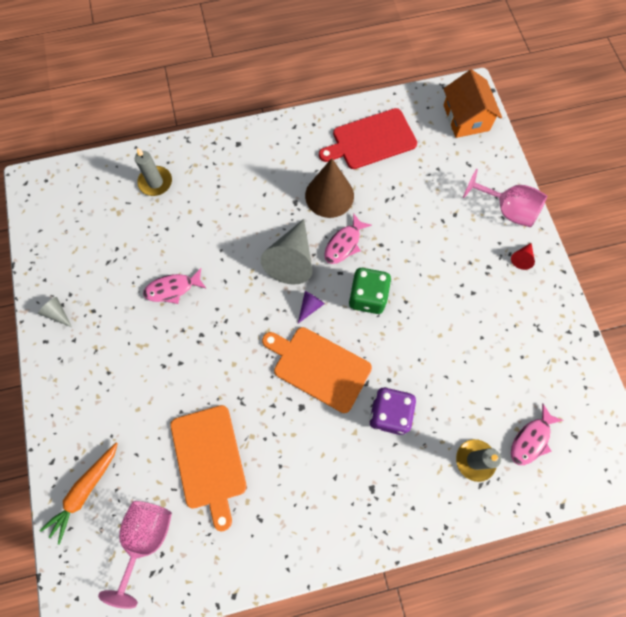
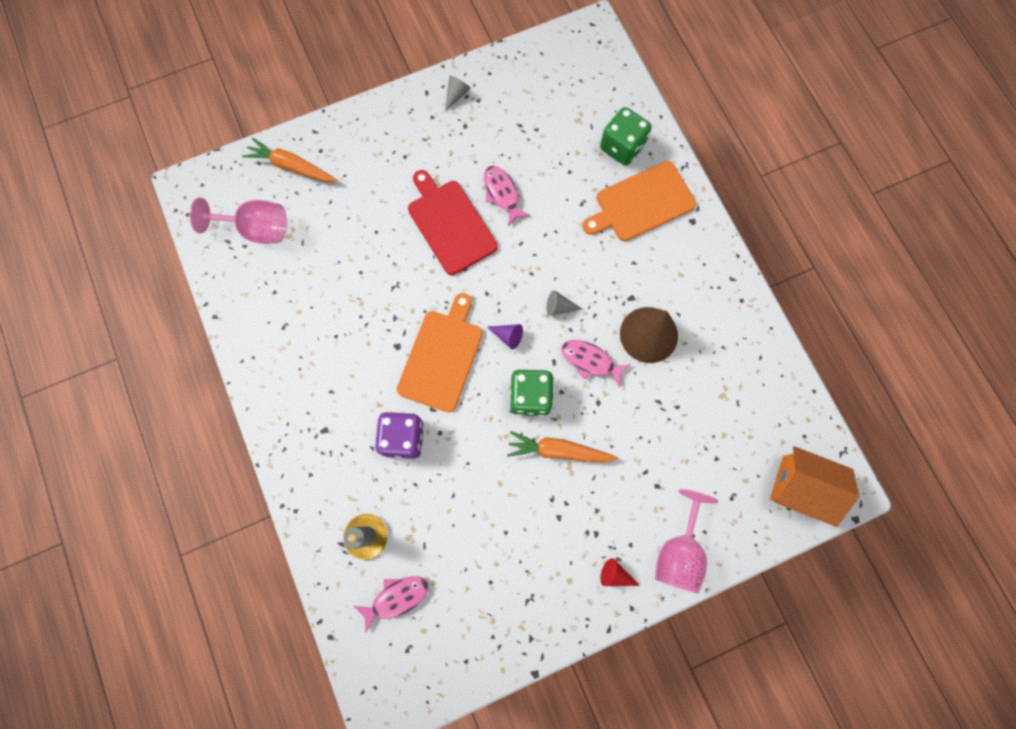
camera: 80 degrees right, 5 degrees up
(155, 182) = (622, 147): grey candle -> green dice
(209, 460) = (333, 268): orange cutting board -> orange cutting board (641, 203)
(292, 260) = (559, 307): grey cone -> grey cone, size x0.45
(371, 140) = (736, 371): red cutting board -> red cutting board (450, 224)
(417, 282) = (559, 450): none -> orange carrot
(466, 118) = (801, 487): orange house -> orange house turned 45 degrees clockwise
(531, 439) = (397, 598): pink fish -> pink fish turned 120 degrees clockwise

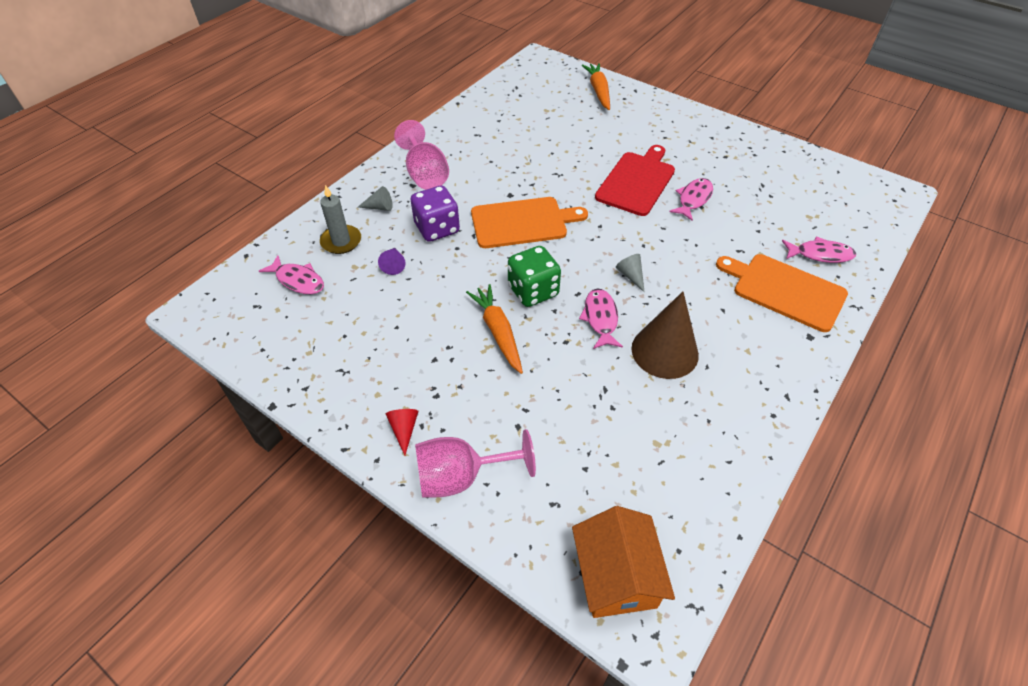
camera: 60 degrees right, 25 degrees down
(257, 229) = (537, 95): pink goblet -> pink goblet (425, 174)
(456, 95) = (744, 142): grey cone -> grey cone (379, 207)
(508, 336) = (574, 254): purple cone -> purple cone (393, 265)
(622, 147) = (820, 254): green dice -> pink fish

